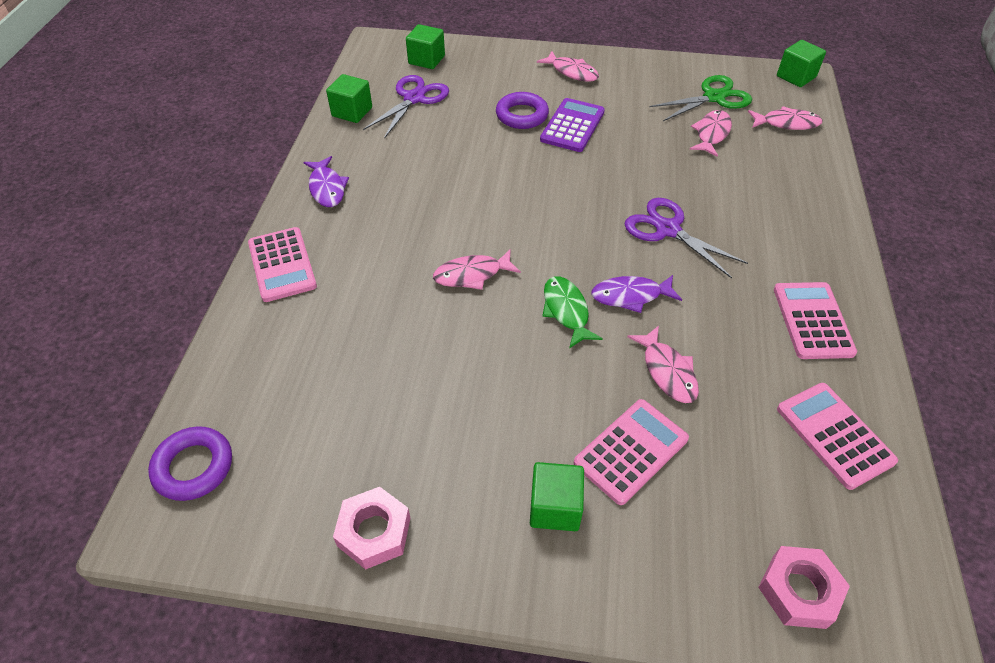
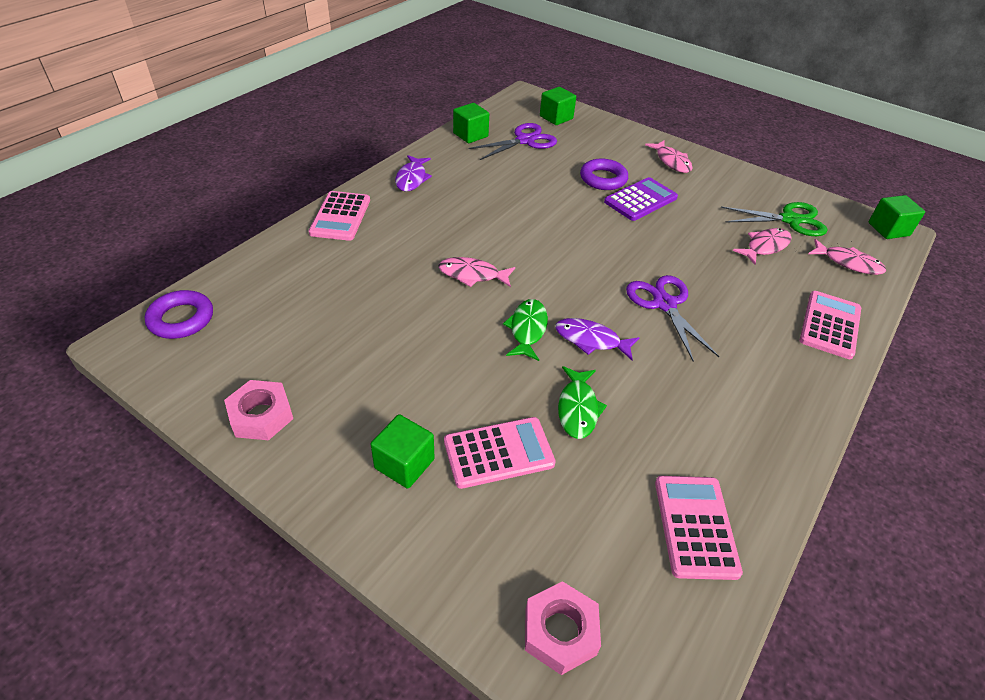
camera: 25 degrees right, 5 degrees down
(667, 371) = (578, 408): pink fish -> green fish
(812, 321) = (748, 427): pink calculator -> pink calculator (830, 325)

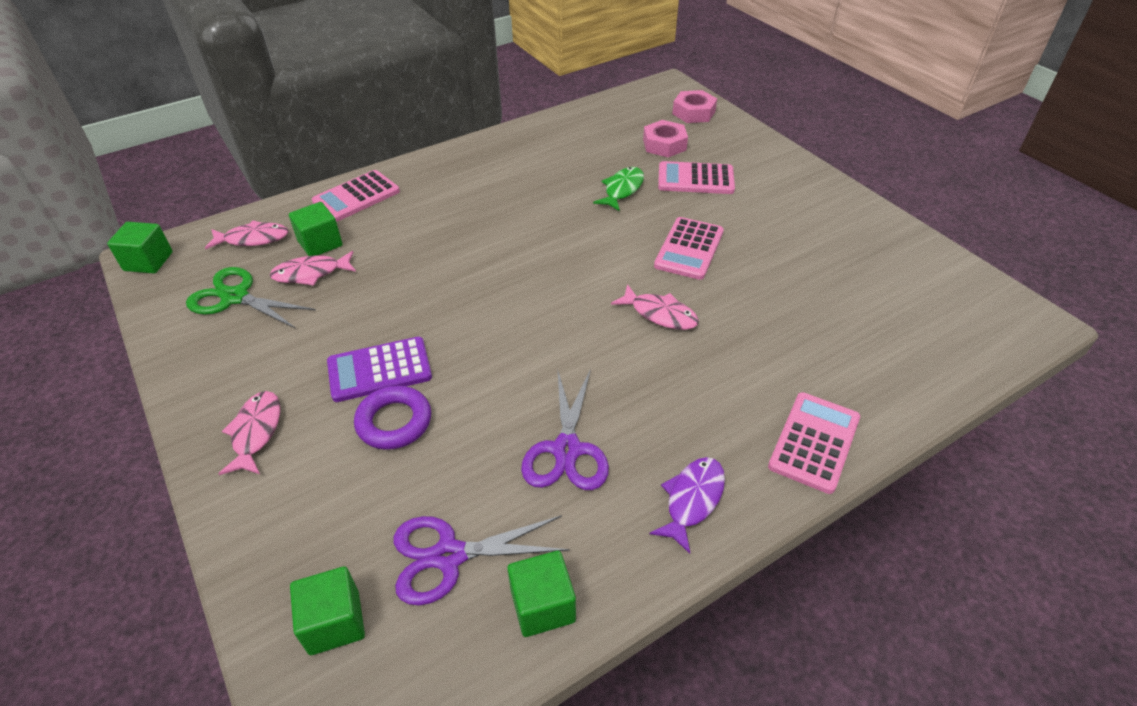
camera: 155 degrees left, 0 degrees up
(181, 319) = (987, 334): purple ring -> none
(261, 415) = (879, 235): pink nut -> pink nut (664, 145)
(404, 464) = (766, 187): green cube -> green cube (320, 243)
(527, 329) = (630, 249): green fish -> none
(591, 340) = (577, 229): purple fish -> none
(664, 304) = (482, 243): purple scissors -> purple scissors (567, 450)
(695, 526) = (589, 127): pink calculator -> pink calculator (689, 249)
(848, 263) = (253, 239): pink fish -> pink fish turned 120 degrees clockwise

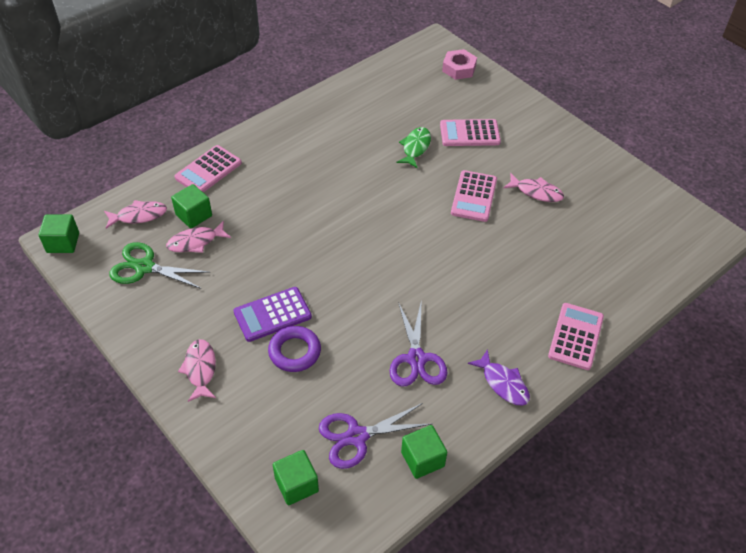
camera: 10 degrees left, 5 degrees up
(660, 314) = (461, 252): pink fish -> pink fish (536, 192)
(664, 145) = (440, 102): pink nut -> none
(692, 500) = (503, 383): purple fish -> purple fish turned 120 degrees clockwise

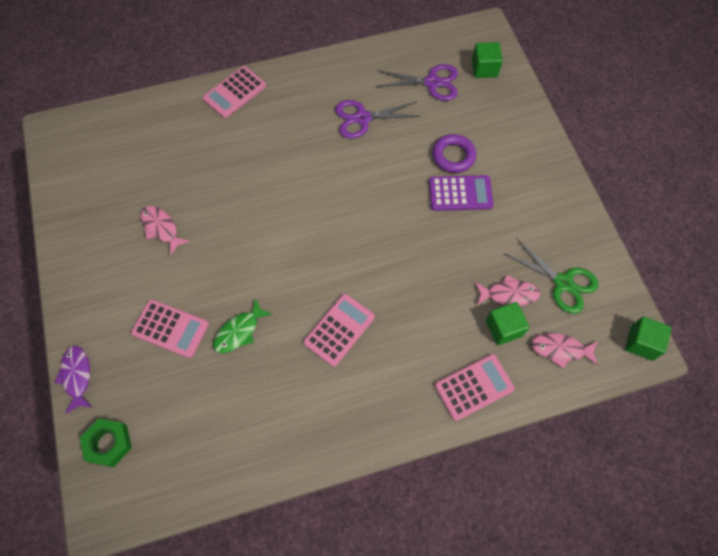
camera: 155 degrees left, 15 degrees up
(200, 369) = (532, 168): pink fish -> none
(416, 359) = (362, 118): purple scissors -> purple scissors turned 120 degrees counterclockwise
(422, 459) = (395, 55): green cube -> none
(459, 69) = (108, 443): pink nut -> green nut
(473, 196) = (222, 246): pink calculator -> pink calculator (339, 330)
(503, 383) = (311, 80): purple fish -> purple fish (77, 376)

